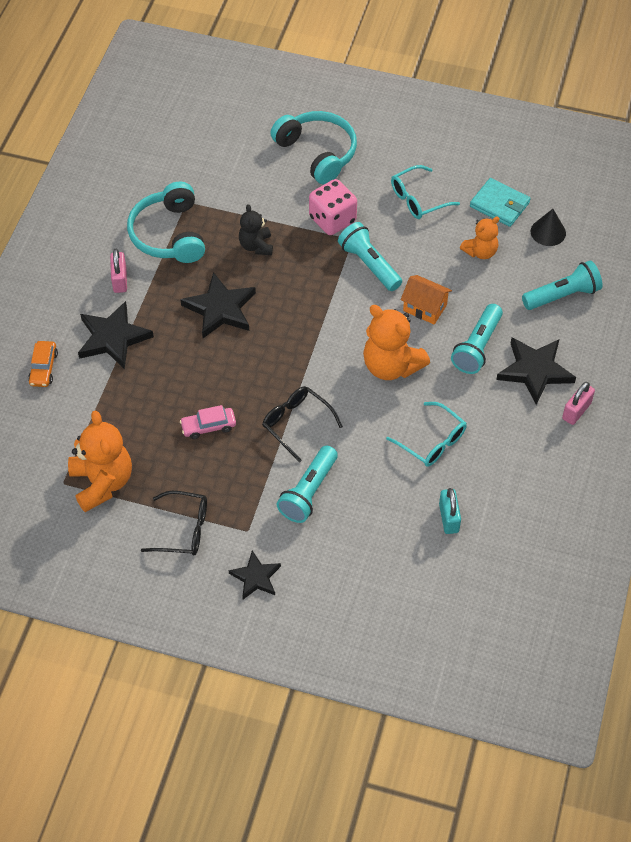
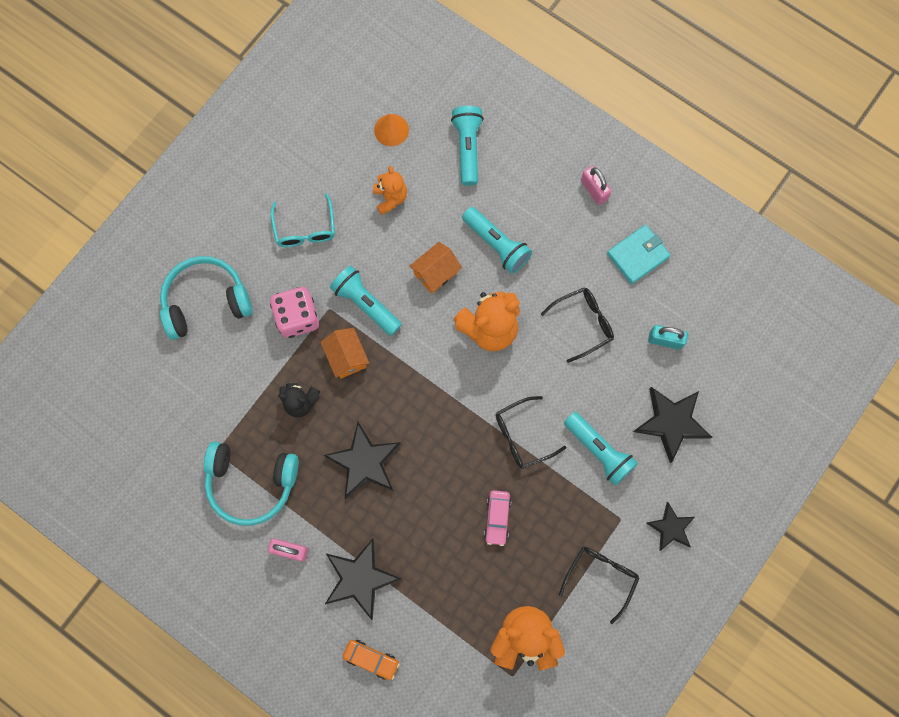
camera: 70 degrees left, 20 degrees up
(312, 266) = (346, 357): none -> orange house
(369, 264) = (365, 304): turquoise flashlight -> turquoise flashlight turned 60 degrees clockwise
(432, 442) = (583, 323): turquoise glasses -> black glasses
(499, 204) = (342, 158): turquoise wallet -> turquoise wallet (637, 255)
(535, 371) = (540, 206): black star -> black star (671, 422)
(548, 232) = (391, 130): black cone -> orange cone

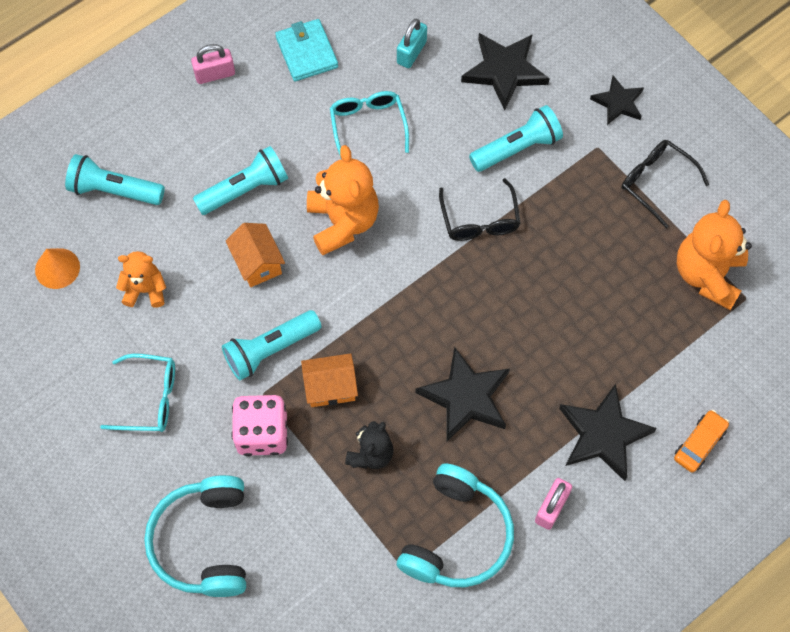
camera: 75 degrees left, 10 degrees down
(497, 518) = (567, 269): pink car -> none
(583, 323) = (368, 125): black glasses -> turquoise glasses

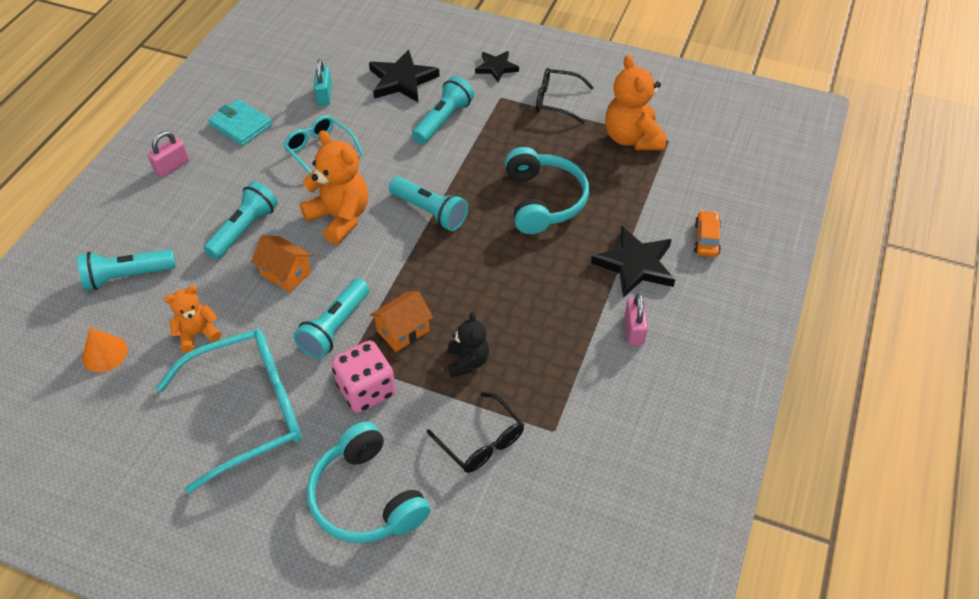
camera: 30 degrees left, 15 degrees down
(150, 398) = (249, 411): turquoise glasses -> turquoise glasses, size x1.81
(435, 261) = (430, 212): none -> turquoise flashlight
(457, 536) = (576, 385): turquoise headphones -> turquoise headphones (543, 200)
(466, 397) = (516, 288): black star -> none
(480, 220) = (446, 173): black glasses -> black glasses (481, 442)

